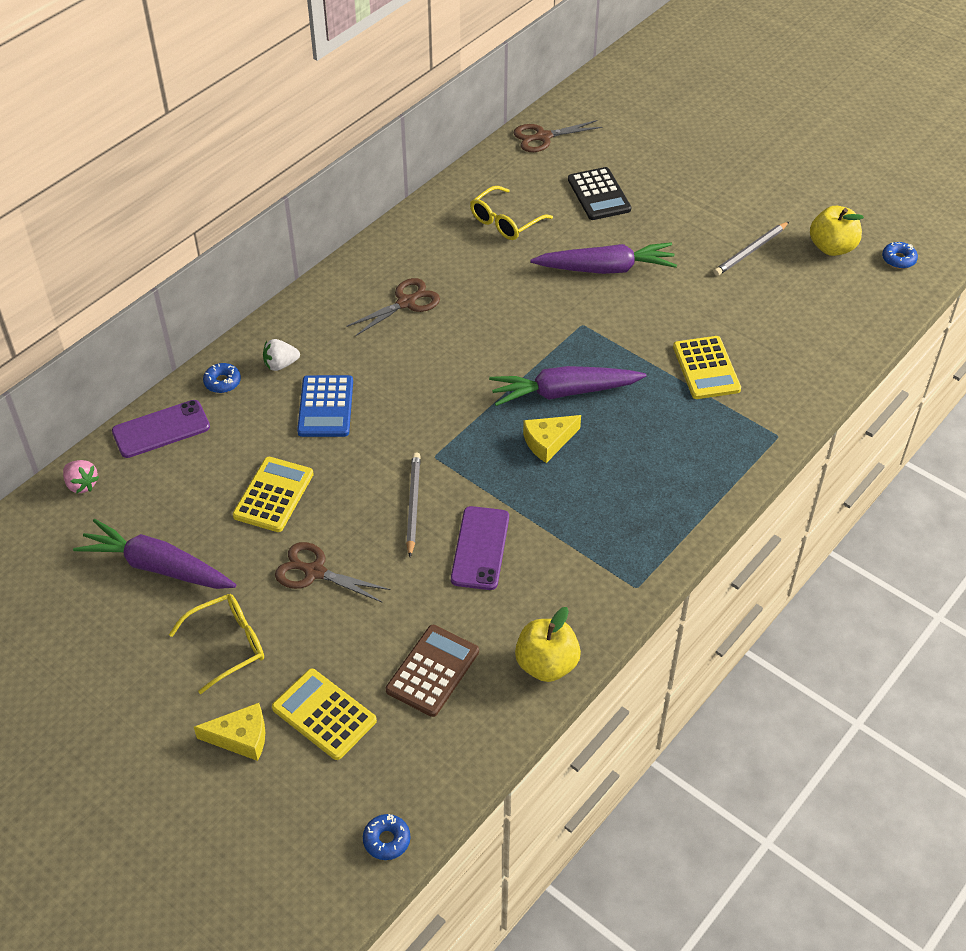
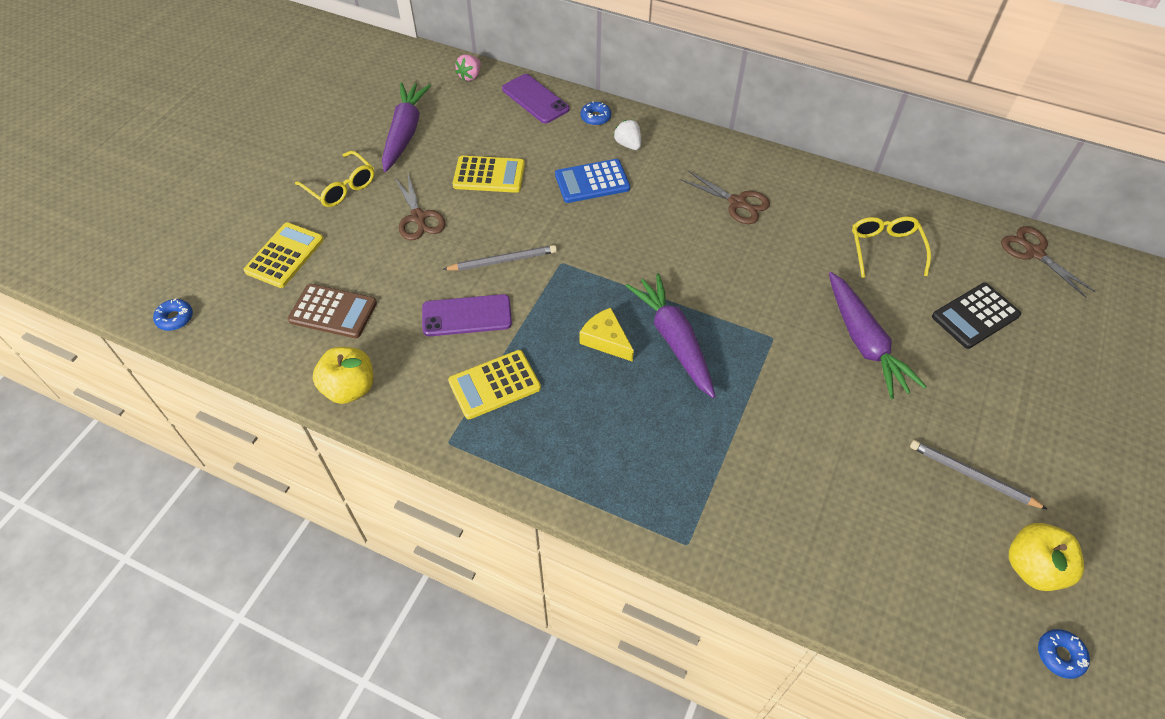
camera: 75 degrees right, 5 degrees up
(241, 737) = (261, 215): yellow cheese -> none
(315, 572) = (418, 217): brown scissors -> brown scissors turned 150 degrees clockwise
(505, 222) = (885, 249): yellow glasses -> yellow glasses turned 60 degrees clockwise
(706, 368) = (760, 458): yellow calculator -> yellow calculator (494, 385)

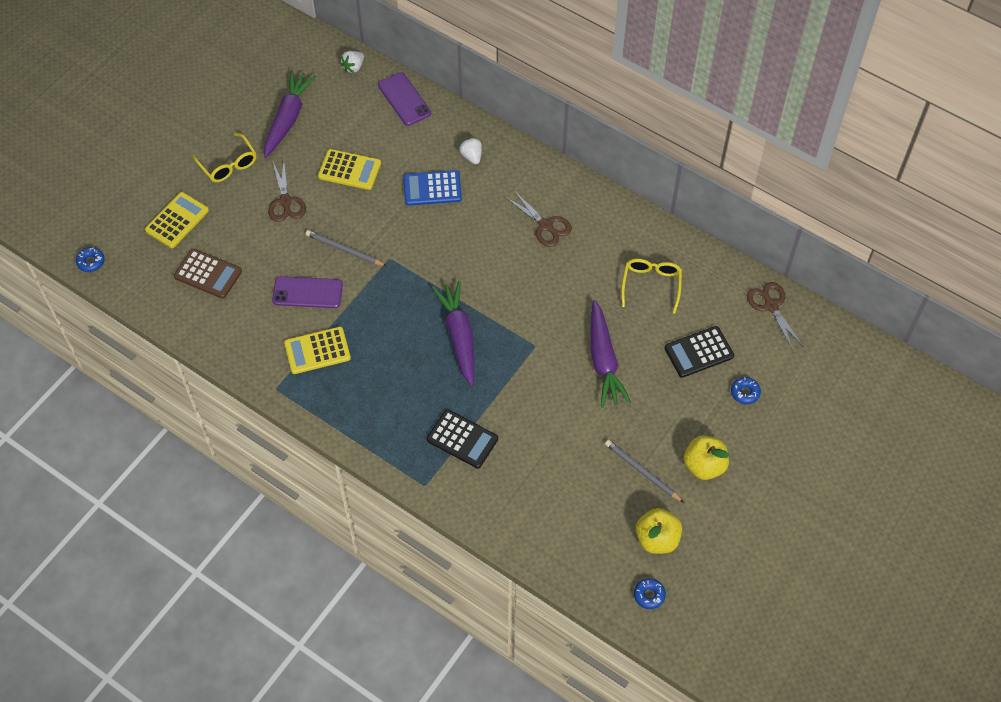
camera: 10 degrees right, 5 degrees up
(349, 388) = (212, 337): yellow apple -> yellow apple (704, 466)
(470, 76) = (353, 67): pink strawberry -> white strawberry
(503, 260) = (344, 250): grey pencil -> grey pencil turned 150 degrees counterclockwise
(595, 117) = (451, 125): blue donut -> blue donut (745, 393)
(606, 340) = (407, 328): yellow cheese -> none
(719, 471) = (462, 439): none -> black calculator

